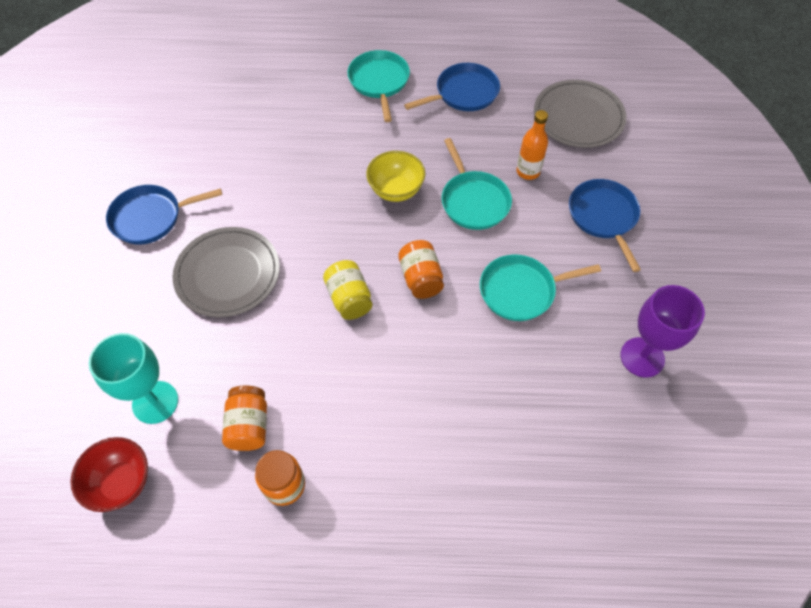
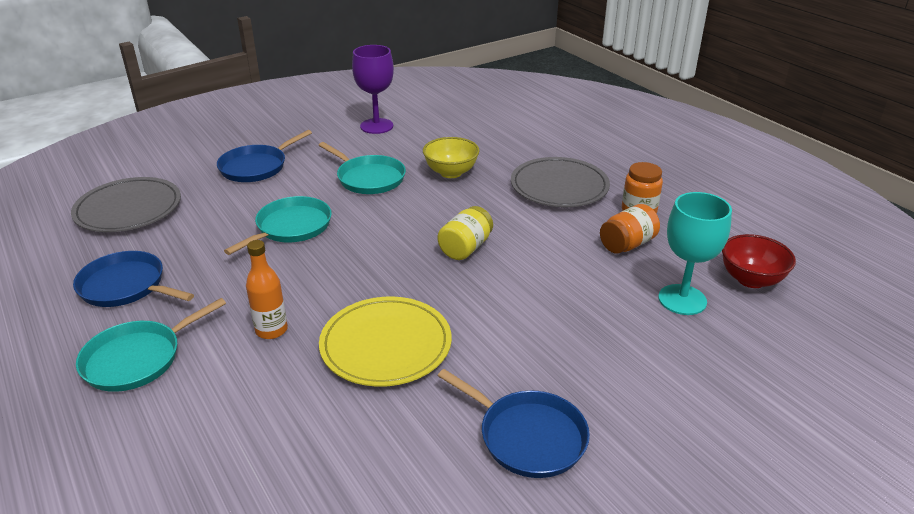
camera: 125 degrees left, 25 degrees down
(228, 274) = (524, 329): grey plate -> grey plate (559, 186)
(285, 193) = (386, 345): none -> yellow plate
(396, 190) = (315, 274): yellow bowl -> yellow bowl (451, 172)
(421, 278) = (405, 222): orange jar -> none
(528, 171) = (228, 212): orange bottle -> orange bottle (271, 330)

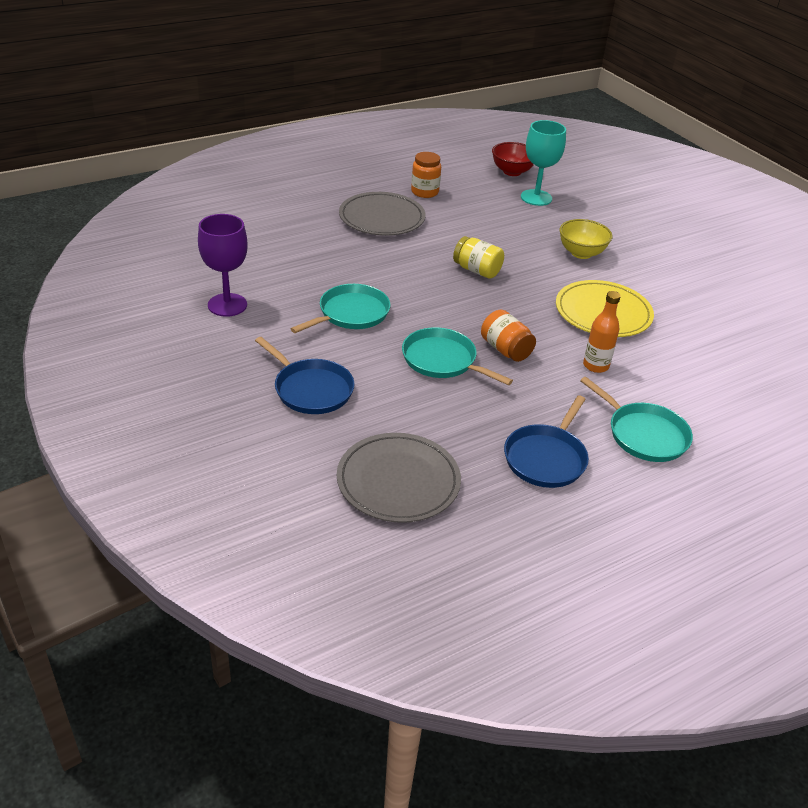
camera: 90 degrees left, 5 degrees up
(451, 172) = (347, 267): yellow bowl -> yellow bowl (581, 253)
(528, 436) = (673, 267): blue pan -> none
(627, 244) = (471, 204): orange jar -> orange jar (505, 350)

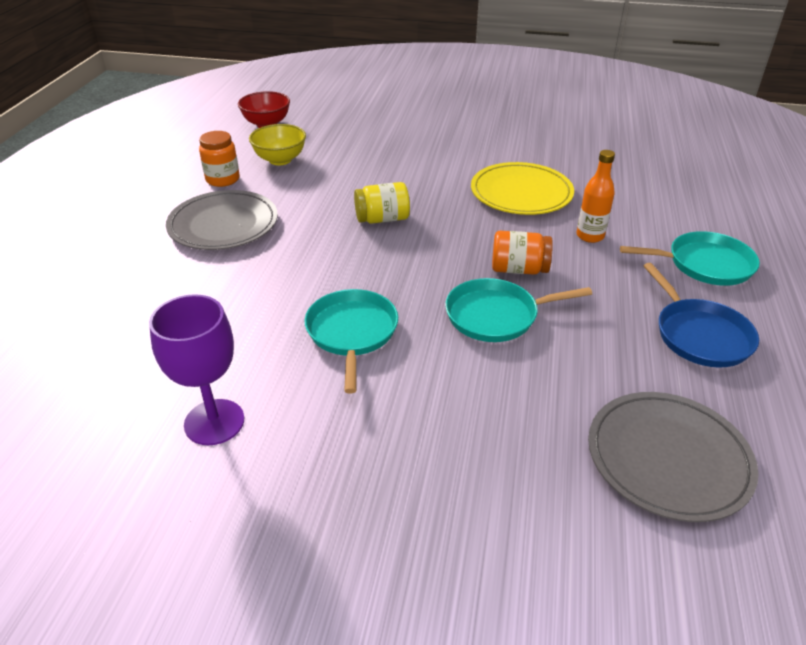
camera: 45 degrees left, 0 degrees up
(311, 389) = (451, 439): blue pan -> none
(536, 198) = (321, 134): turquoise goblet -> none
(581, 253) = (427, 158): yellow bowl -> yellow bowl (280, 160)

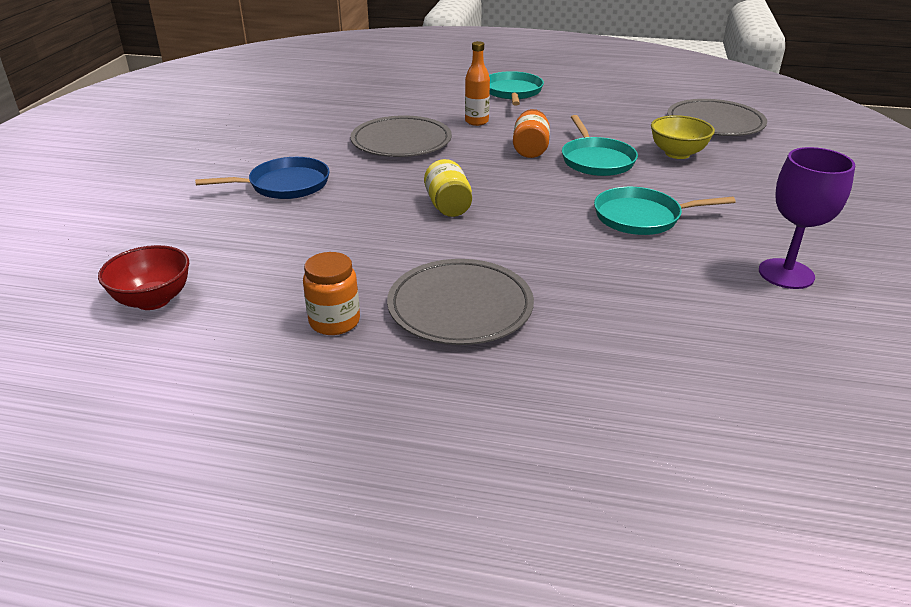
camera: 90 degrees left, 5 degrees down
(280, 160) = (286, 278): yellow bowl -> yellow bowl (677, 153)
(521, 193) = (401, 141): yellow plate -> grey plate
(700, 335) = (596, 103): blue pan -> blue pan (285, 185)

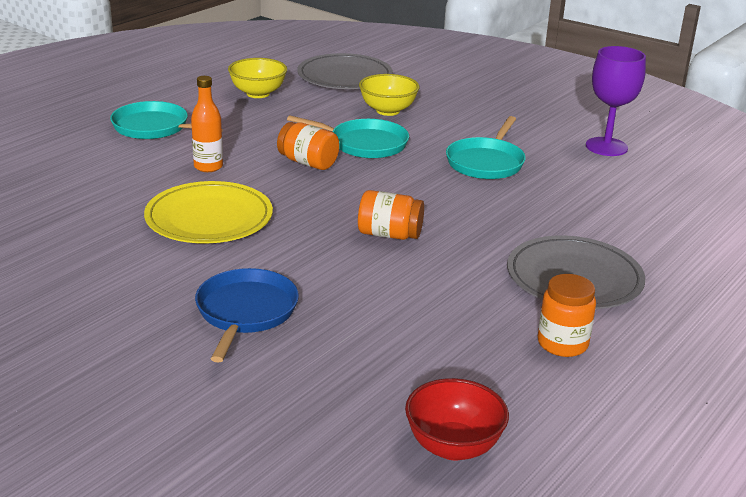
camera: 65 degrees left, 5 degrees down
(401, 141) = (209, 218): grey plate -> yellow plate
(448, 206) = (389, 234): yellow jar -> orange jar
(623, 104) = (258, 93): none -> yellow bowl

